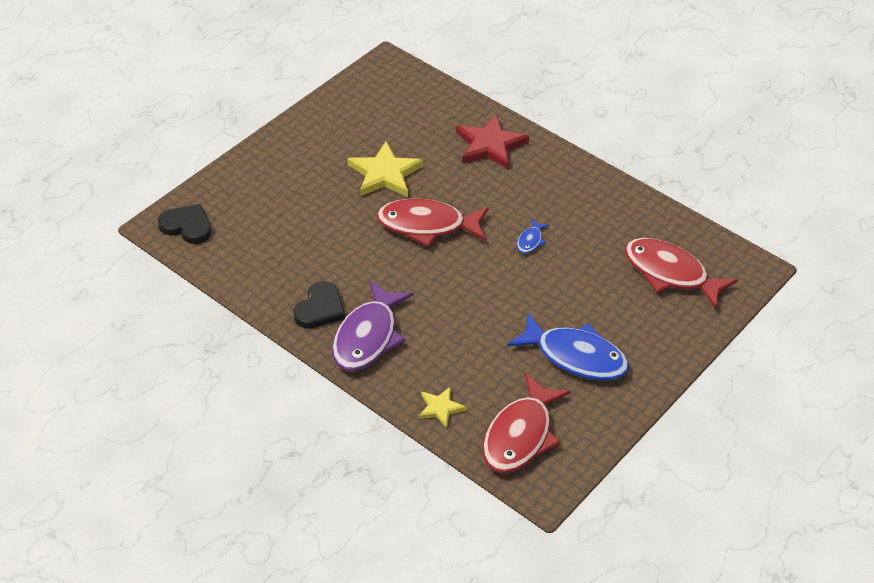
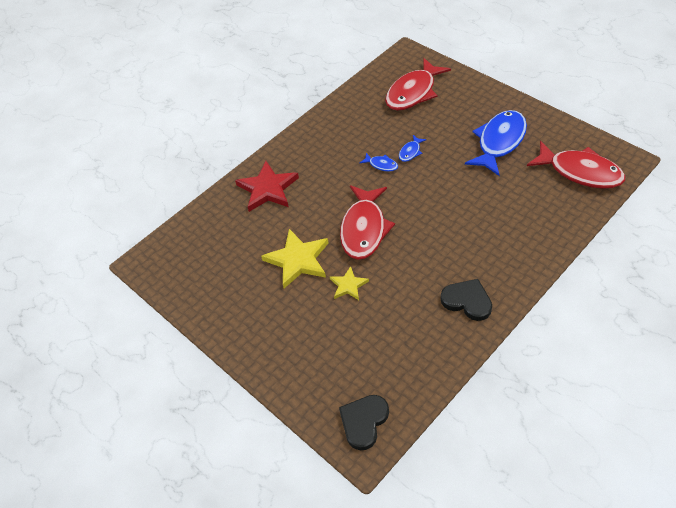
camera: 80 degrees left, 5 degrees up
(368, 337) = (496, 265): purple fish -> none
(440, 408) = (564, 217): yellow star -> yellow star (348, 285)
(554, 268) = (410, 152): none -> blue fish

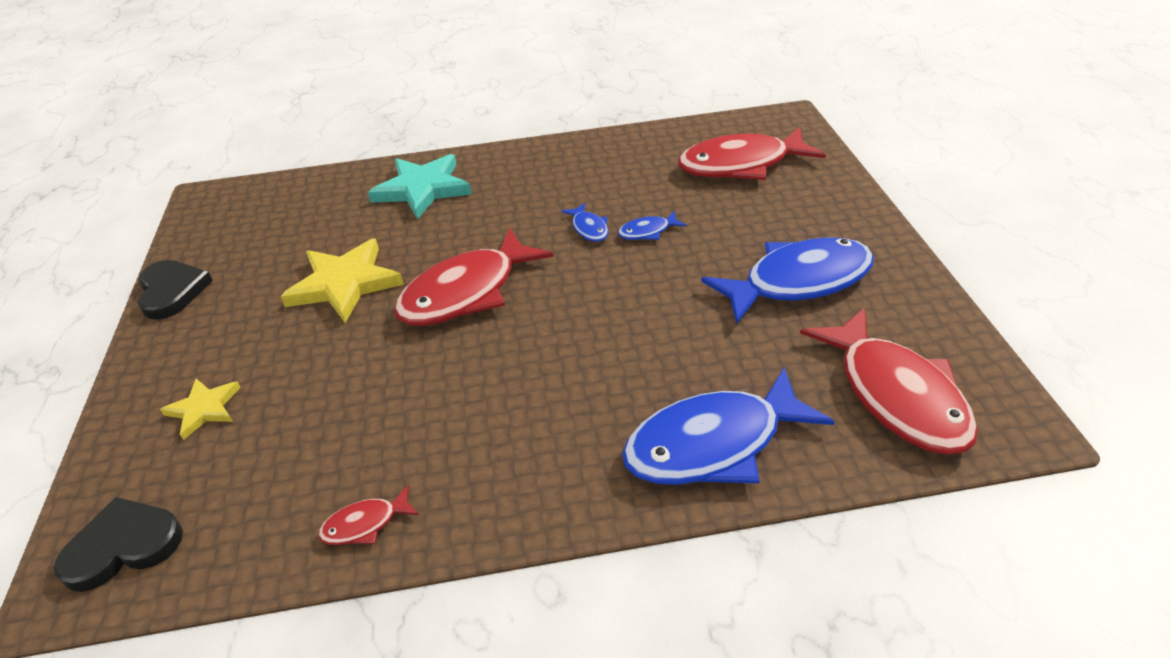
camera: 35 degrees right, 10 degrees down
(267, 189) = (422, 189): red star -> turquoise star
(348, 285) = (355, 349): yellow star -> yellow star (204, 409)
(449, 345) = (365, 524): none -> red fish
(467, 301) = (472, 476): black heart -> black heart (172, 291)
(539, 231) = (713, 444): none -> blue fish

